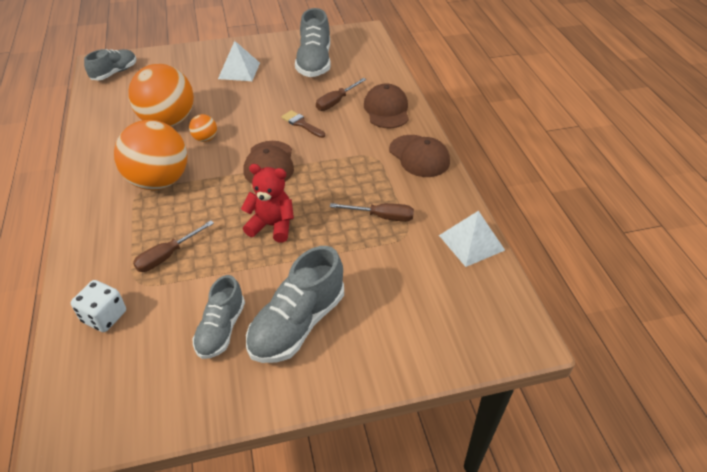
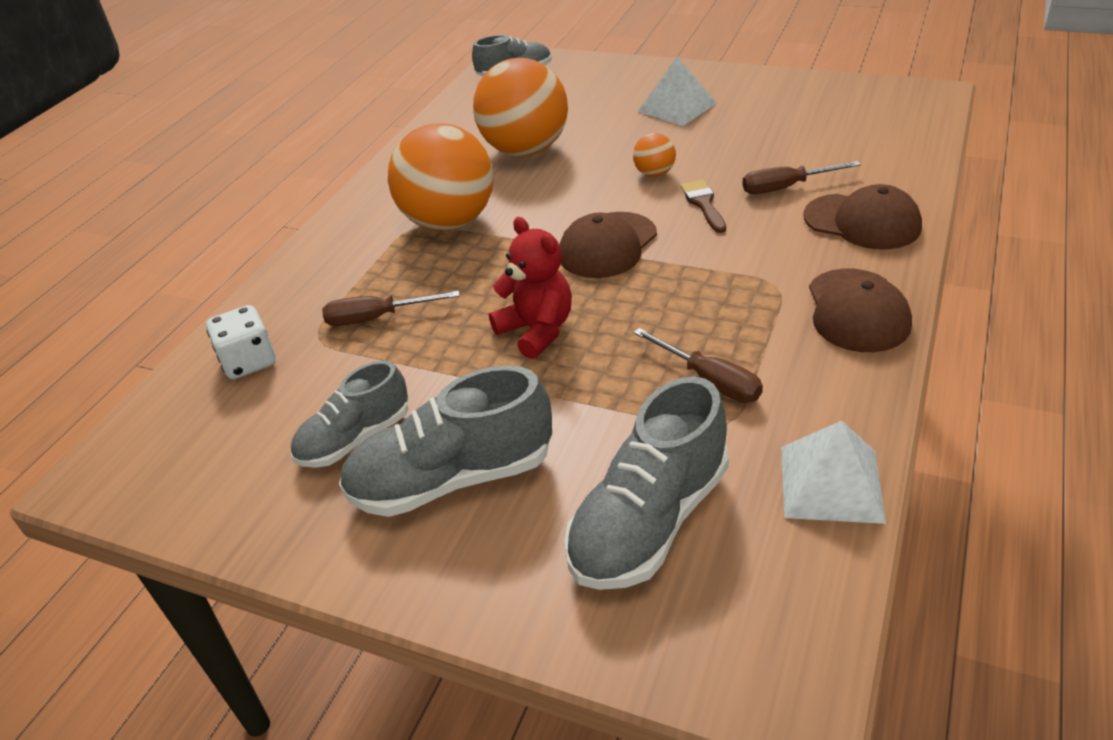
camera: 40 degrees right, 5 degrees down
(205, 139) = (552, 185): orange ball -> orange ball (654, 174)
(314, 63) = (801, 122): grey shoe -> grey shoe (649, 521)
(386, 110) = (862, 222): brown cap -> brown cap turned 90 degrees clockwise

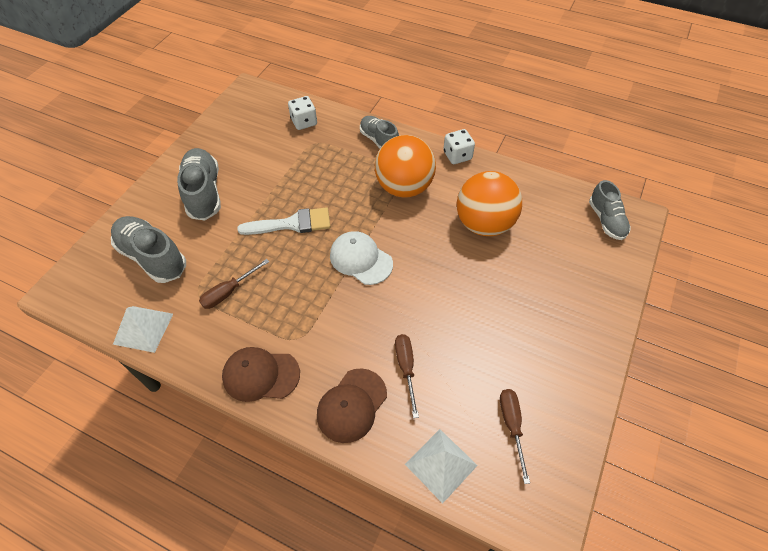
camera: 90 degrees right, 15 degrees up
(355, 439) = (240, 161): grey shoe -> grey shoe (379, 140)
(377, 318) = (322, 162): brown screwdriver -> brown screwdriver (512, 426)
(381, 180) = (457, 155): none -> white dice
(537, 331) = (292, 224): red teddy bear -> white brush
(607, 245) = (361, 259): brown cap -> white cap
(654, 174) = (440, 292): orange ball -> none
(677, 107) = (538, 319): white pyramid -> white pyramid (441, 464)
(703, 204) = (395, 315): brown brush -> none

